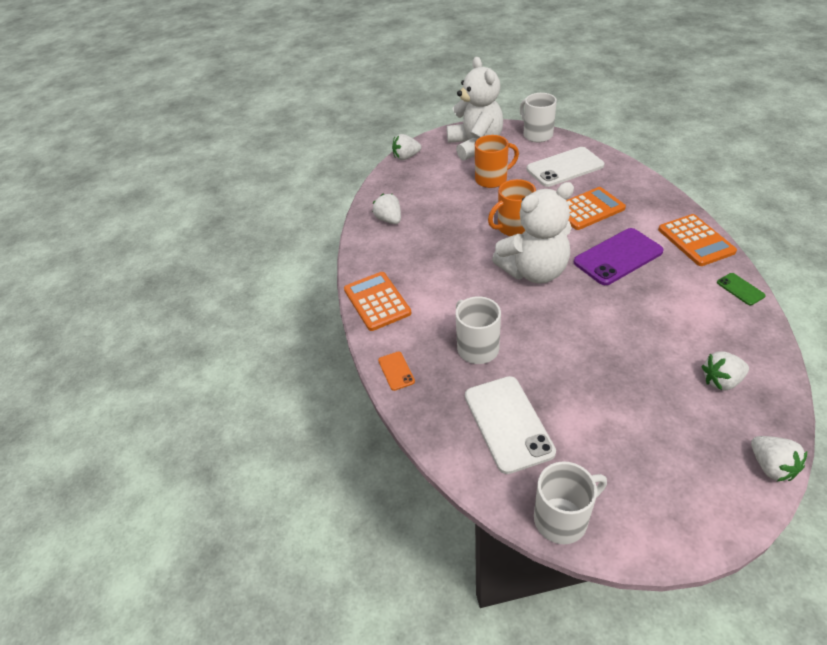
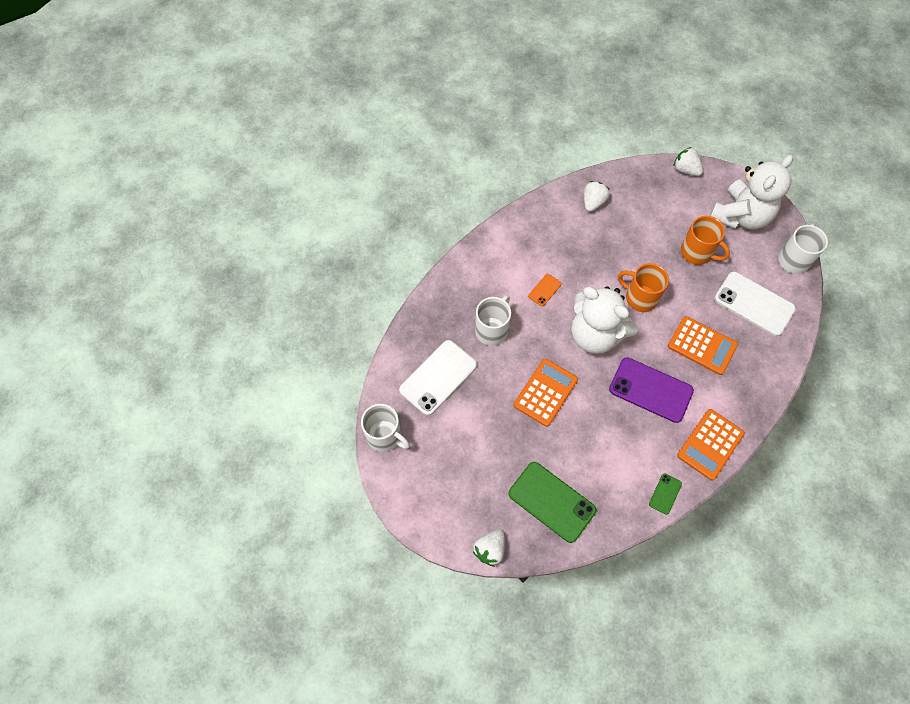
camera: 55 degrees right, 20 degrees up
(377, 301) = (499, 243): orange calculator -> orange calculator (545, 392)
(396, 371) = (443, 290): orange phone -> orange phone (544, 290)
(721, 381) = (552, 501): white strawberry -> green phone

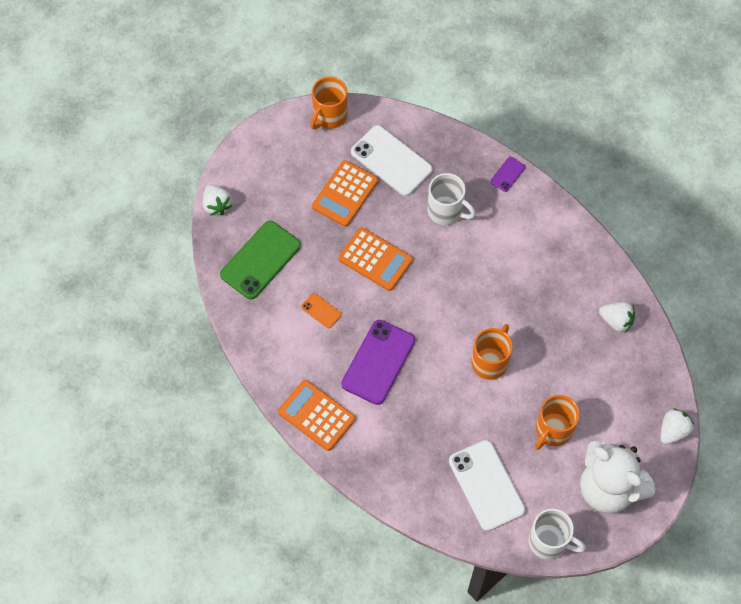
camera: 90 degrees right, 0 degrees up
(385, 436) = (329, 116): white mug -> orange mug
(453, 278) = (508, 174): none -> purple phone
(490, 549) = (217, 205): white strawberry -> white strawberry turned 150 degrees counterclockwise
(544, 290) = (496, 264): orange phone -> orange phone (321, 310)
(595, 335) = (442, 311): white teddy bear -> none
(665, 494) = (265, 365): green phone -> none
(702, 346) = (431, 421): orange calculator -> orange calculator (345, 194)
(754, 304) = (486, 485): white phone -> white phone turned 60 degrees counterclockwise

